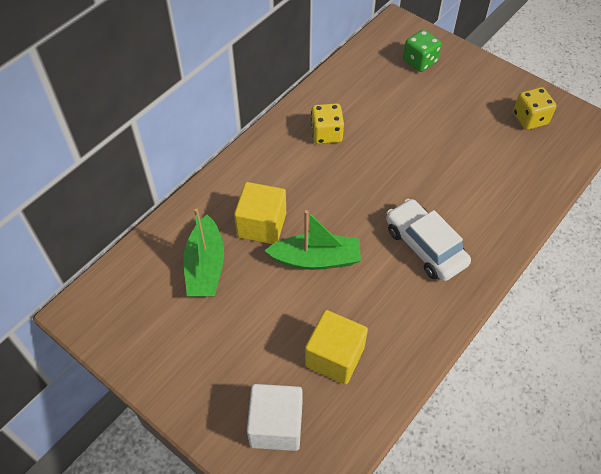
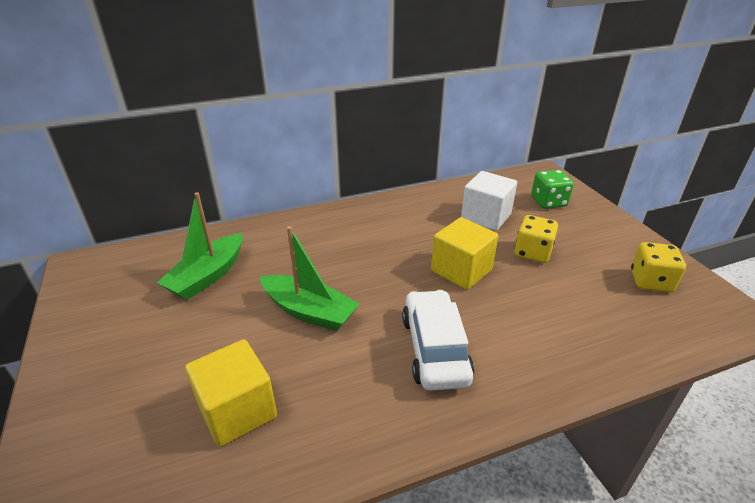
camera: 30 degrees right, 20 degrees down
(262, 225) = (288, 265): yellow cube -> yellow cube (461, 270)
(276, 425) = (107, 450): white cube -> white cube (486, 217)
(326, 134) = (411, 223): yellow dice -> yellow dice (532, 253)

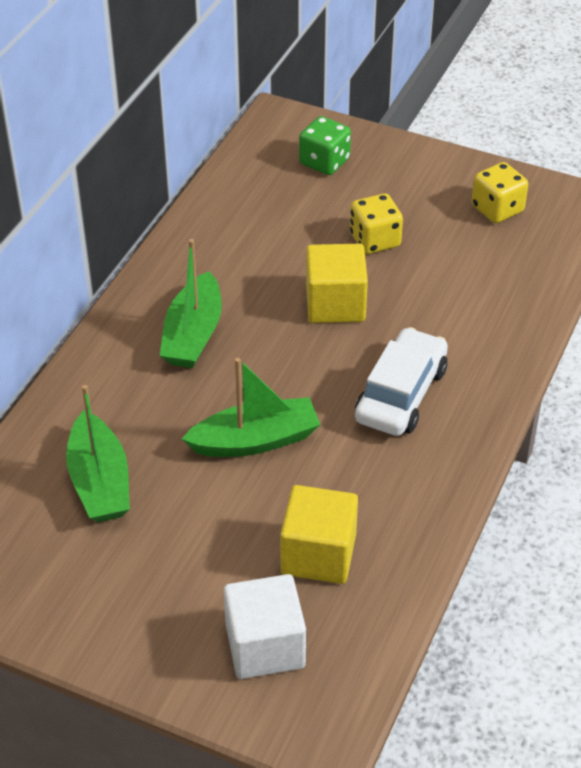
camera: 45 degrees left, 10 degrees up
(359, 239) = (193, 334): none -> green boat
(435, 349) = (401, 394): white car -> white car turned 75 degrees clockwise
(486, 217) = (285, 222): white cube -> white cube (265, 646)

